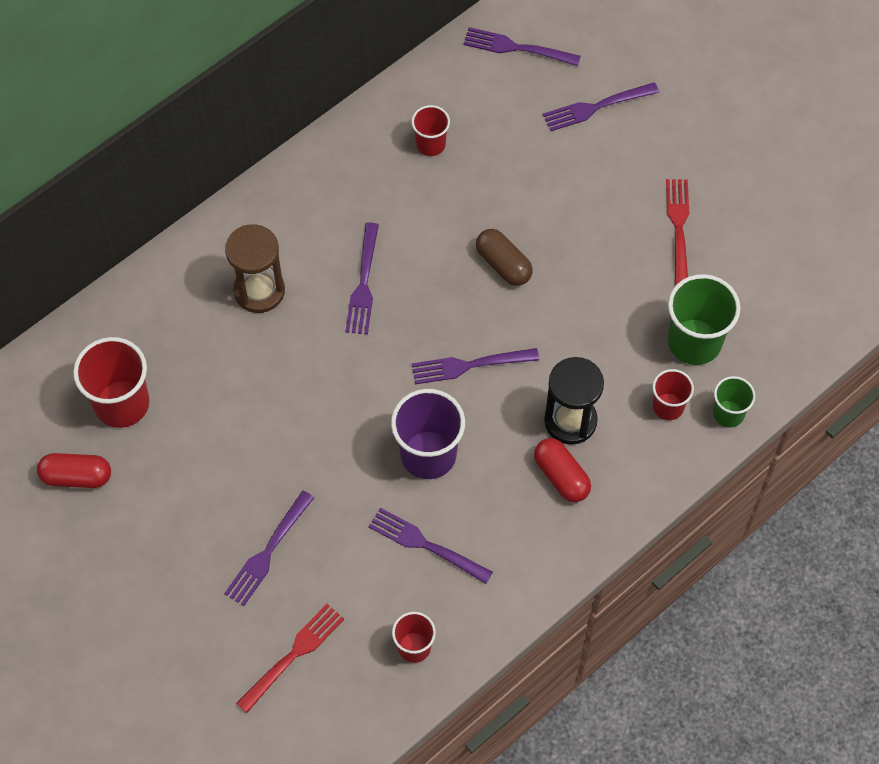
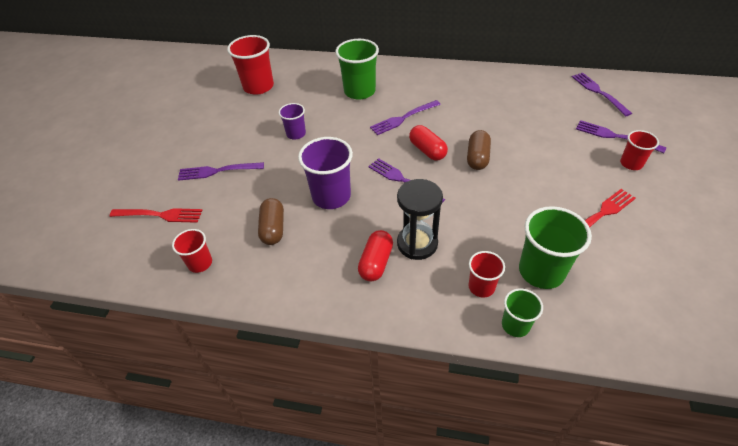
camera: 55 degrees right, 15 degrees down
(76, 476) = (209, 94): red capsule -> red capsule (427, 150)
(259, 291) = (359, 91): brown hourglass -> green cup
(277, 421) = (296, 134): none -> purple cup
(426, 545) = (273, 228): purple fork -> brown capsule
(430, 144) = (505, 96): red cup -> red cup (631, 163)

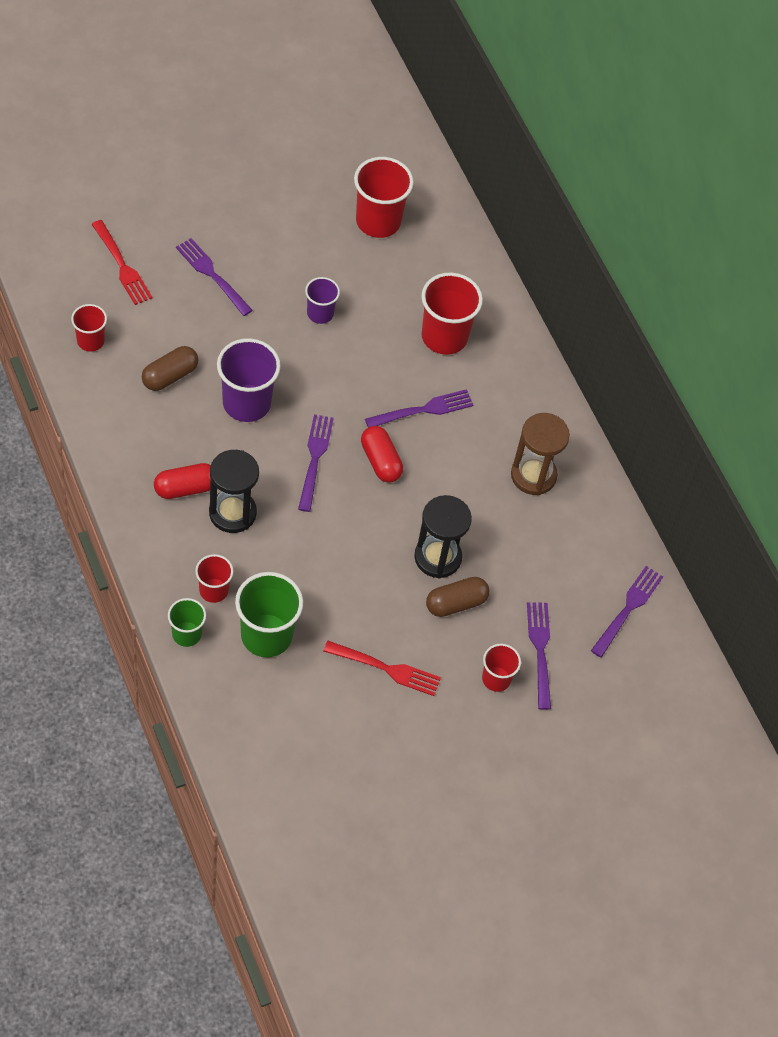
camera: 45 degrees right, 10 degrees up
(359, 91) = (444, 337): green cup -> red cup
(403, 118) = (423, 410): purple fork -> purple fork turned 135 degrees clockwise
(427, 150) = (380, 461): red capsule -> red capsule turned 45 degrees counterclockwise
(477, 157) = (401, 517): brown capsule -> brown capsule (456, 603)
(482, 93) = (533, 475): none -> brown hourglass
(519, 153) = (437, 557): none -> black hourglass

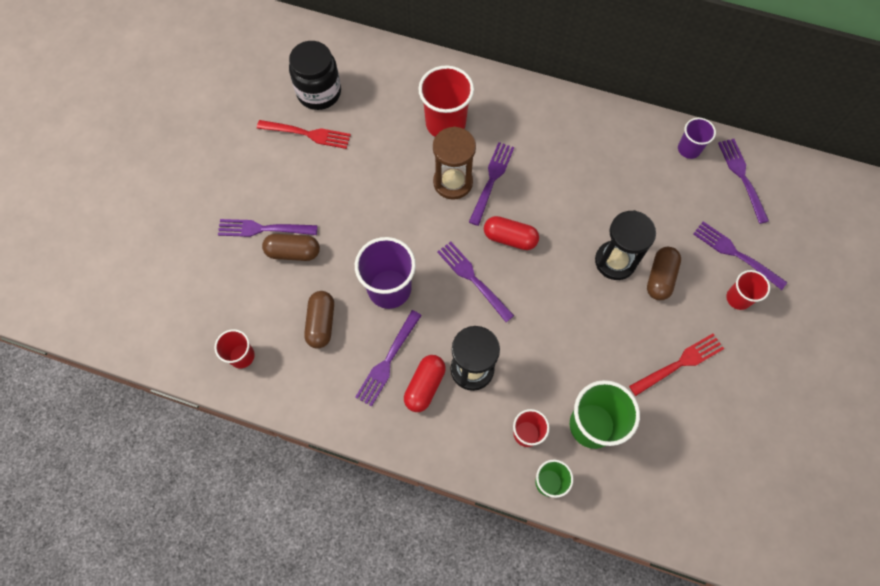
camera: 40 degrees left, 10 degrees up
(122, 265) = (198, 283): red fork -> red fork (307, 134)
(183, 446) = (388, 360): none -> purple fork
(212, 311) = (293, 252): none -> brown capsule
(320, 313) = (359, 184): purple cup -> purple cup (689, 149)
(378, 221) = (319, 92): red cup -> black jar
(533, 475) = (597, 154): brown hourglass -> brown hourglass (453, 182)

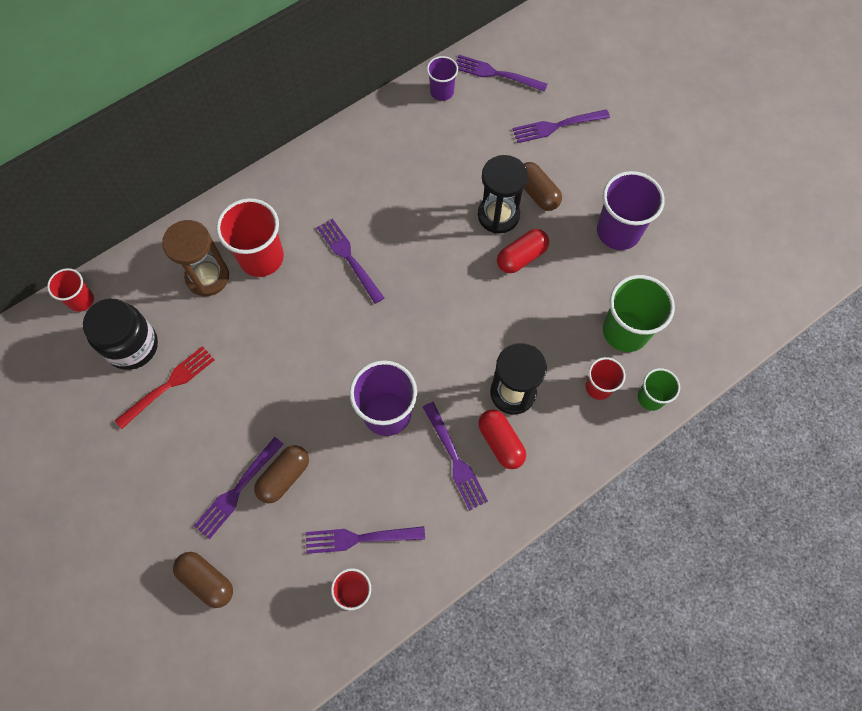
camera: 55 degrees left, 0 degrees up
(321, 323) = (376, 496): brown capsule -> brown capsule (207, 581)
(453, 182) = (325, 291): brown hourglass -> brown hourglass (207, 277)
(473, 279) = (431, 336): purple fork -> purple fork (360, 538)
(510, 238) = (415, 281): red capsule -> red capsule (521, 257)
(679, 363) = (618, 231): red fork -> purple cup
(738, 298) = (594, 151): red cup -> red cup (81, 300)

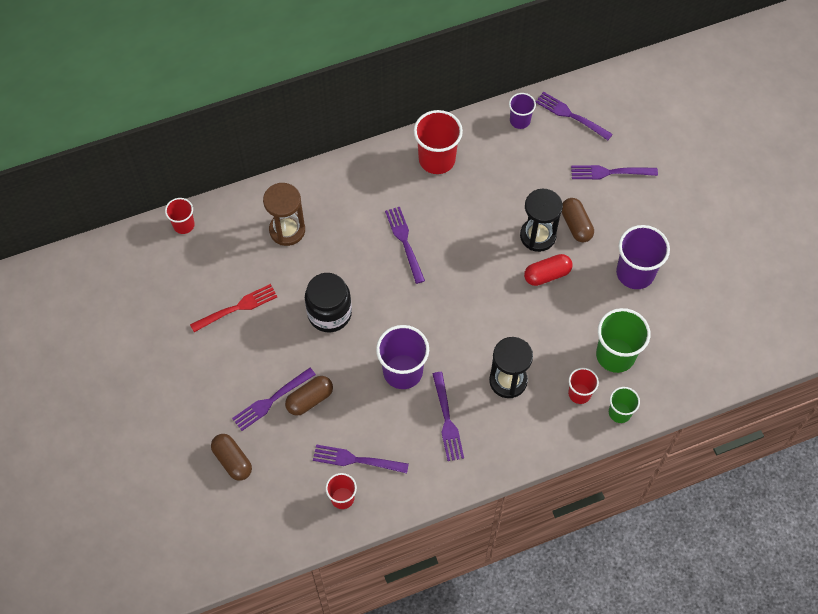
camera: 15 degrees right, 5 degrees down
(132, 346) = (215, 270): black jar -> black jar (329, 313)
(261, 257) = (334, 225): red cup -> red cup (437, 159)
(500, 442) = (487, 416): red capsule -> none

